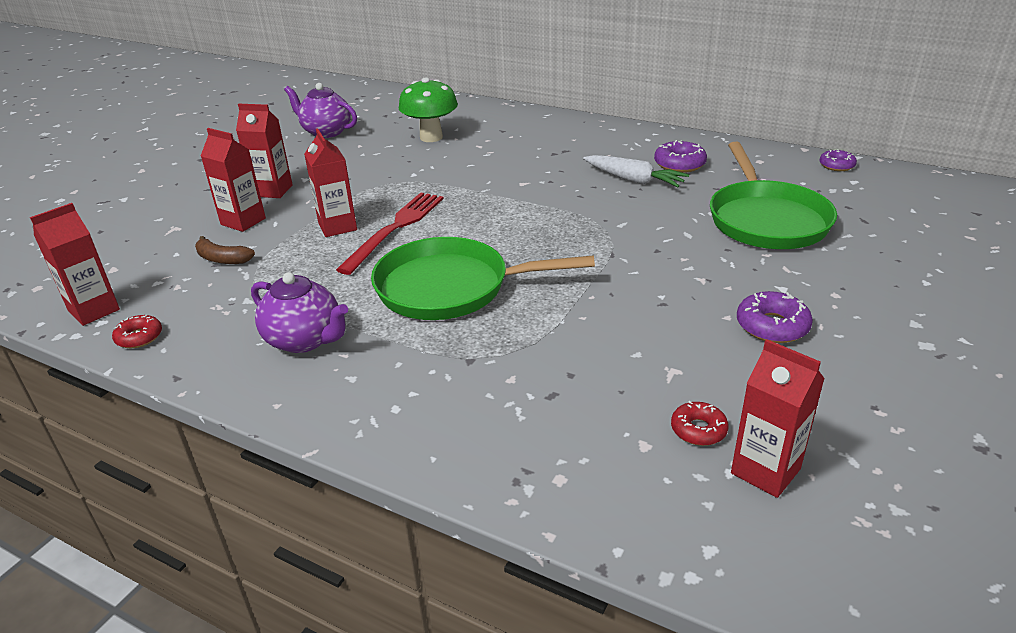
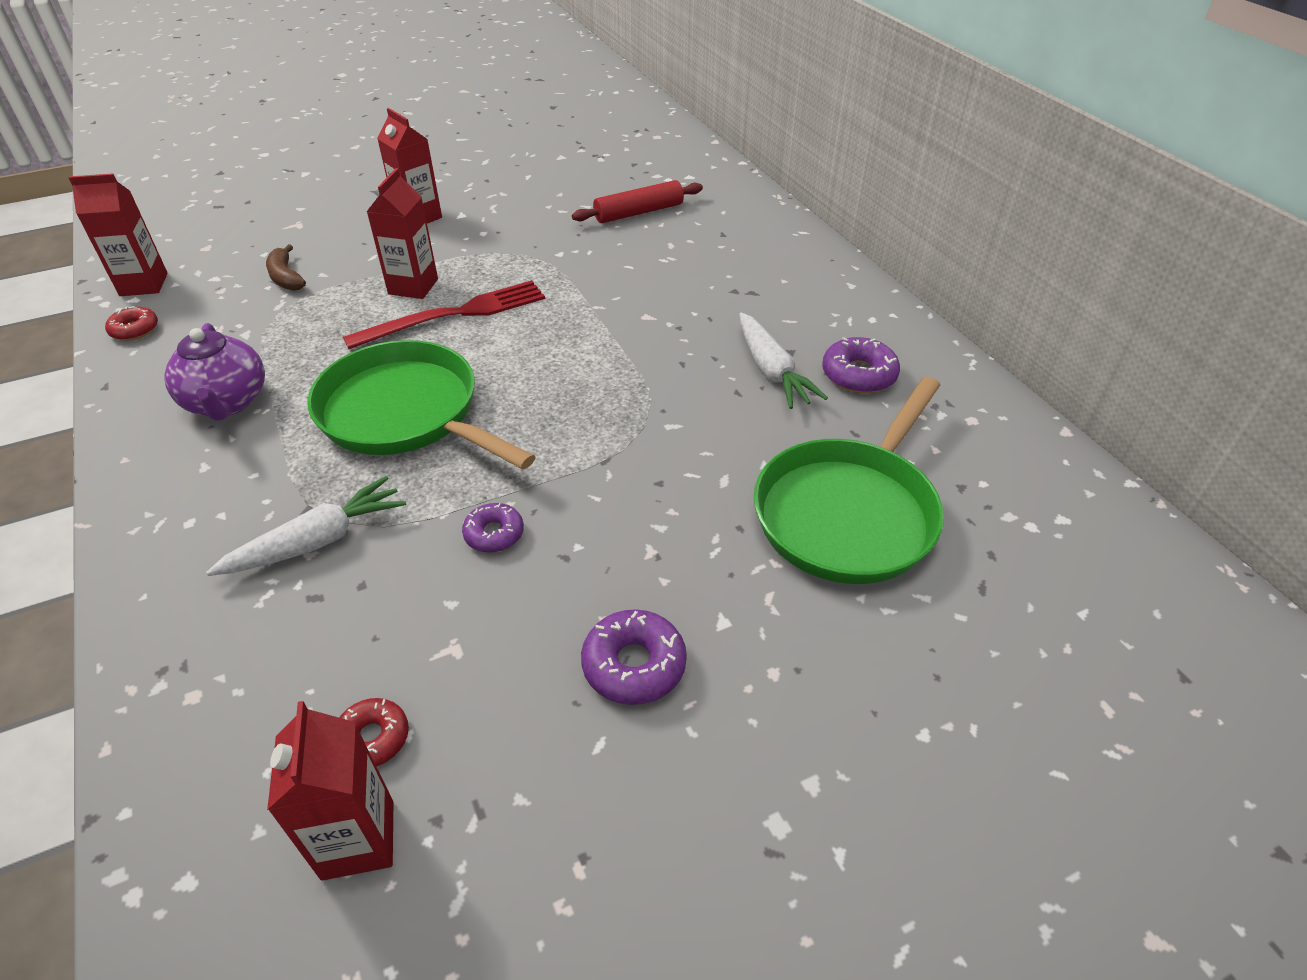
camera: 35 degrees right, 10 degrees up
(243, 221) = (352, 242): red carton -> none
(326, 132) = (553, 163): purple teapot -> none
(431, 137) = (638, 212): green mushroom -> red rolling pin
(504, 371) = (316, 541): none -> white carrot
(836, 165) = (1074, 481): purple donut -> purple donut (494, 534)

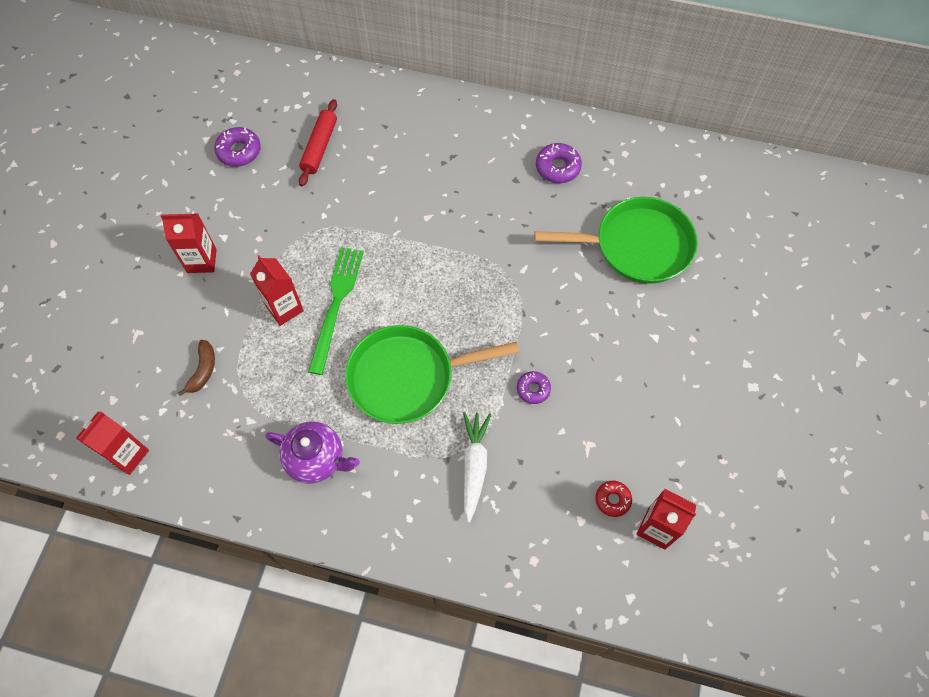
camera: 50 degrees left, 20 degrees up
(135, 330) = (184, 480): red donut -> none
(286, 277) = (203, 370): brown banana -> brown banana turned 90 degrees counterclockwise
(455, 315) = (336, 304): red fork -> green fork
(634, 665) = (651, 384): purple donut -> purple donut (239, 151)
(771, 370) = (522, 199): white carrot -> none
(849, 512) = (637, 246): green pan -> green pan turned 75 degrees counterclockwise

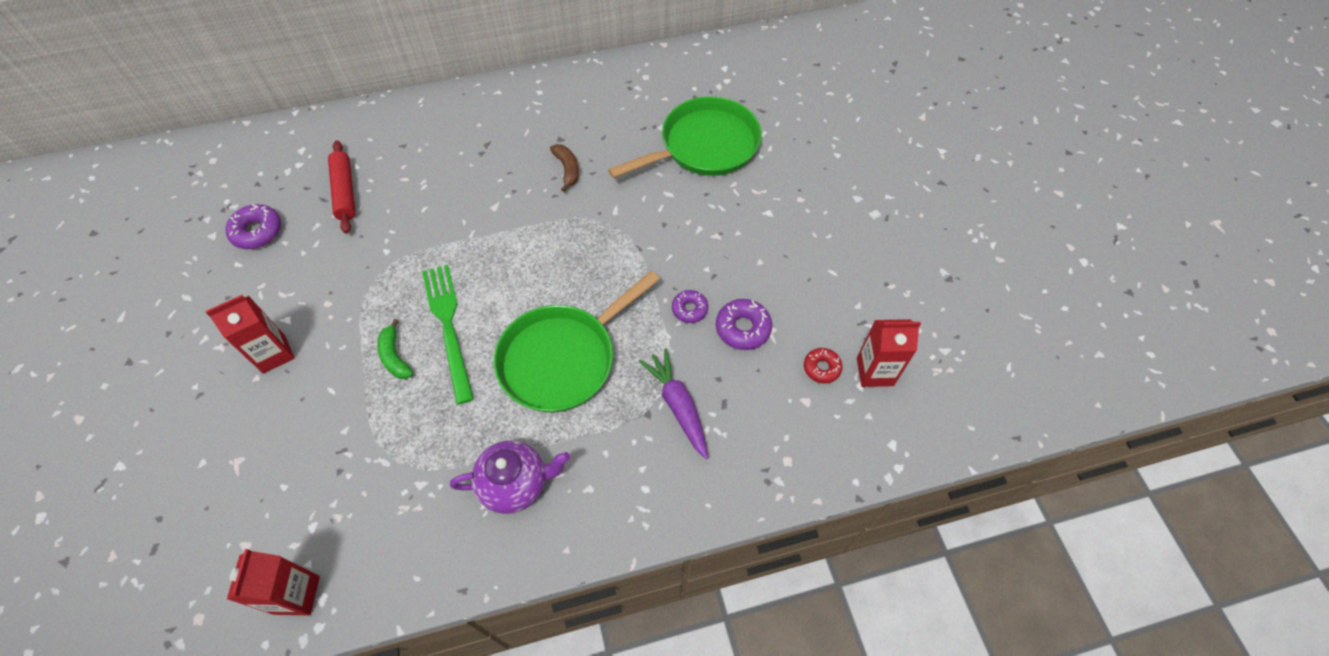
camera: 30 degrees left, 5 degrees down
(203, 370) = (337, 461): brown banana -> brown banana (567, 169)
(284, 308) = (395, 356): red carton -> green banana
(474, 466) = (678, 406): white carrot -> purple carrot
(557, 167) = (592, 112): purple donut -> purple donut (743, 328)

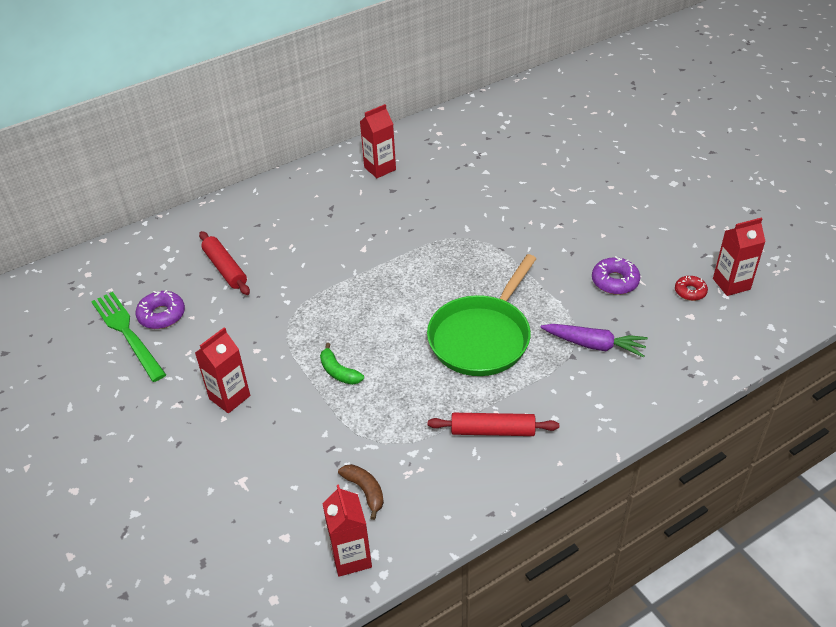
camera: 15 degrees left, 15 degrees down
(448, 326) = (373, 340): green fork -> green fork (127, 333)
(515, 484) = (492, 431): purple teapot -> red rolling pin
(560, 107) = (380, 168): none -> red carton
(567, 169) = (410, 209): brown banana -> brown banana (365, 491)
(678, 406) = (593, 345): purple carrot -> purple carrot turned 150 degrees clockwise
(689, 309) = (565, 279): purple donut -> none
(704, 146) = (514, 169): green pan -> none

